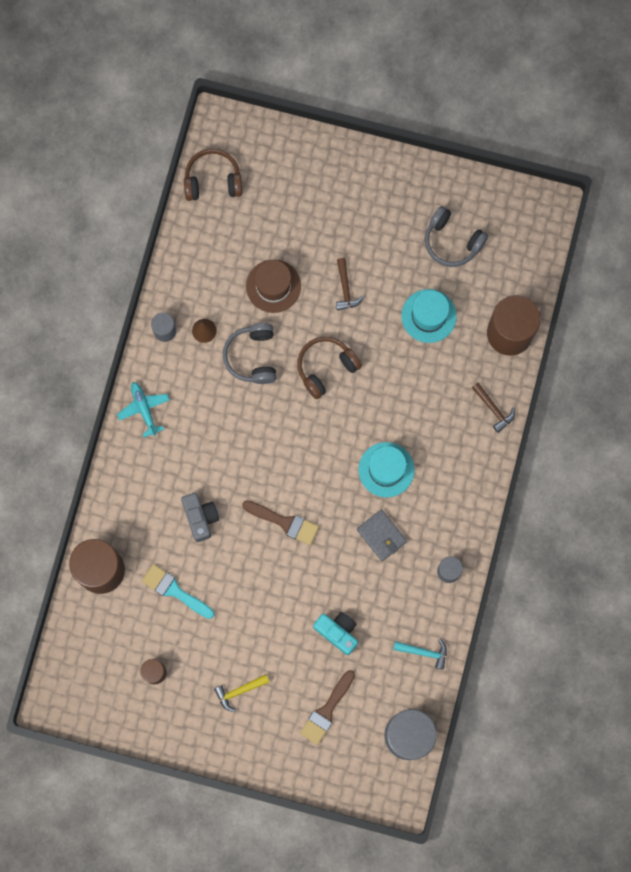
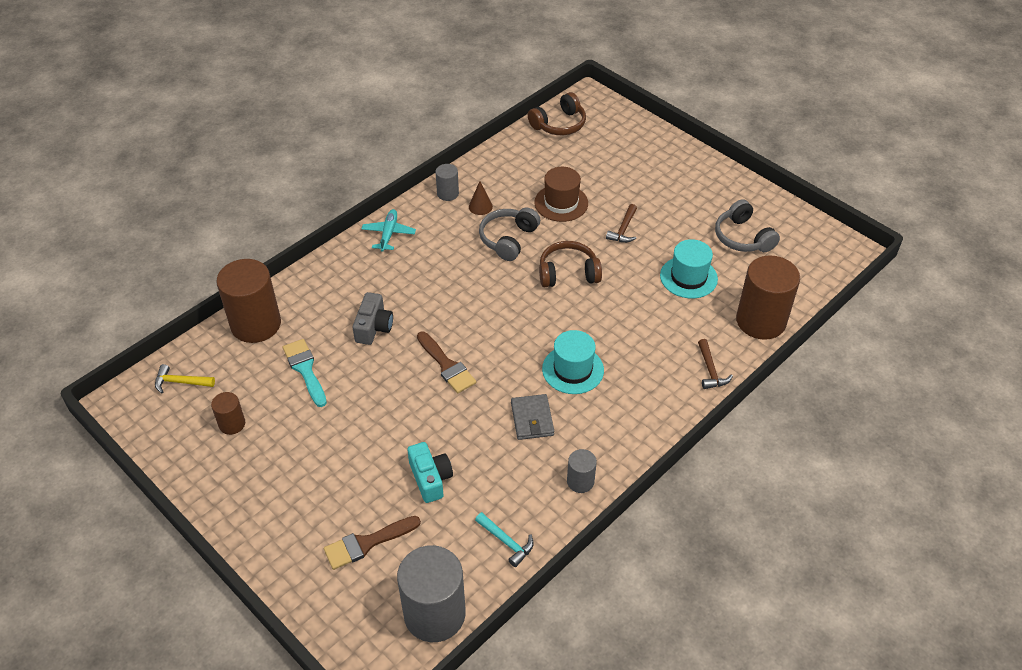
camera: 30 degrees right, 30 degrees down
(213, 180) = (559, 124): brown headphones -> brown headphones turned 120 degrees clockwise
(239, 691) = (295, 480): yellow hammer -> yellow hammer (180, 382)

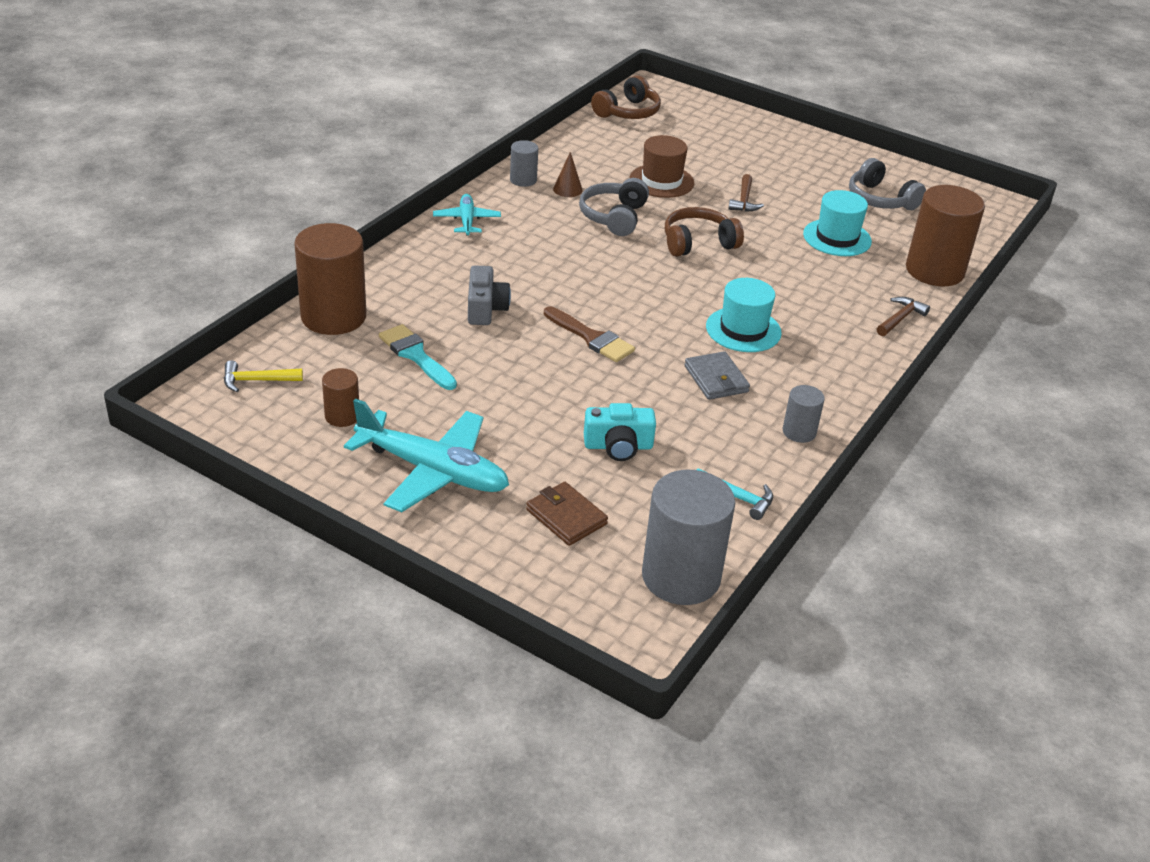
camera: 15 degrees left, 10 degrees down
(281, 486) = (432, 471): none -> turquoise plane
(367, 543) = (566, 517): brown brush -> brown wallet
(430, 478) = (618, 446): turquoise camera -> turquoise camera turned 120 degrees clockwise
(710, 370) = (900, 318): brown hammer -> brown hammer turned 120 degrees counterclockwise

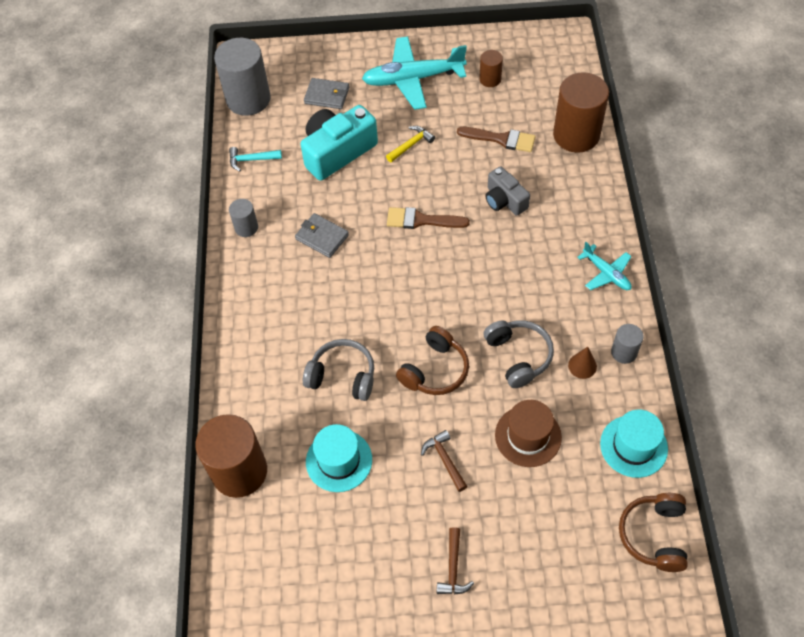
camera: 150 degrees right, 20 degrees up
(256, 381) = (556, 71): yellow hammer -> yellow hammer (411, 145)
(415, 355) = (501, 139): turquoise brush -> brown brush
(566, 517) = (327, 95): brown wallet -> grey wallet
(618, 446) = (337, 152): turquoise camera -> turquoise camera, size x1.68
(743, 330) = (336, 294): turquoise hat -> turquoise hat (633, 446)
(880, 199) = (337, 556): grey headphones -> grey headphones (342, 376)
(900, 318) = (238, 385): brown hammer -> brown hammer (453, 568)

